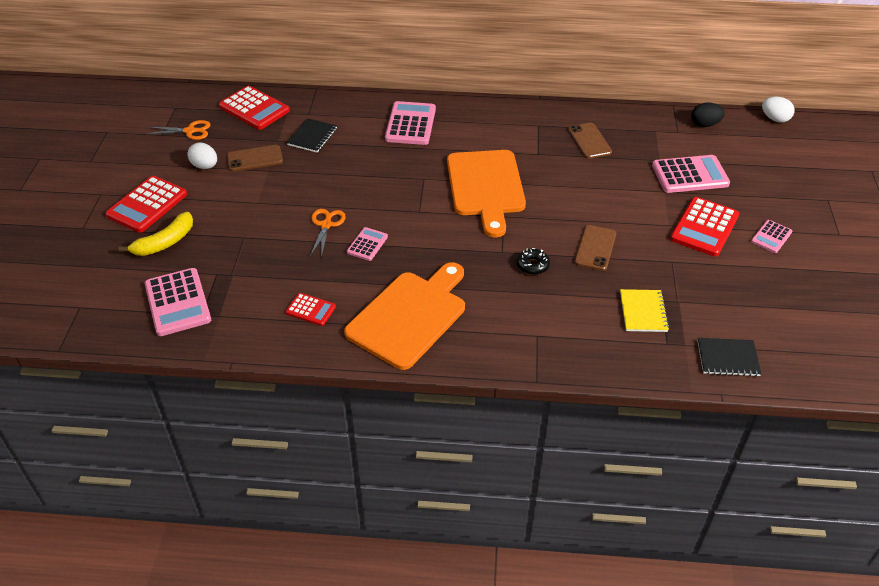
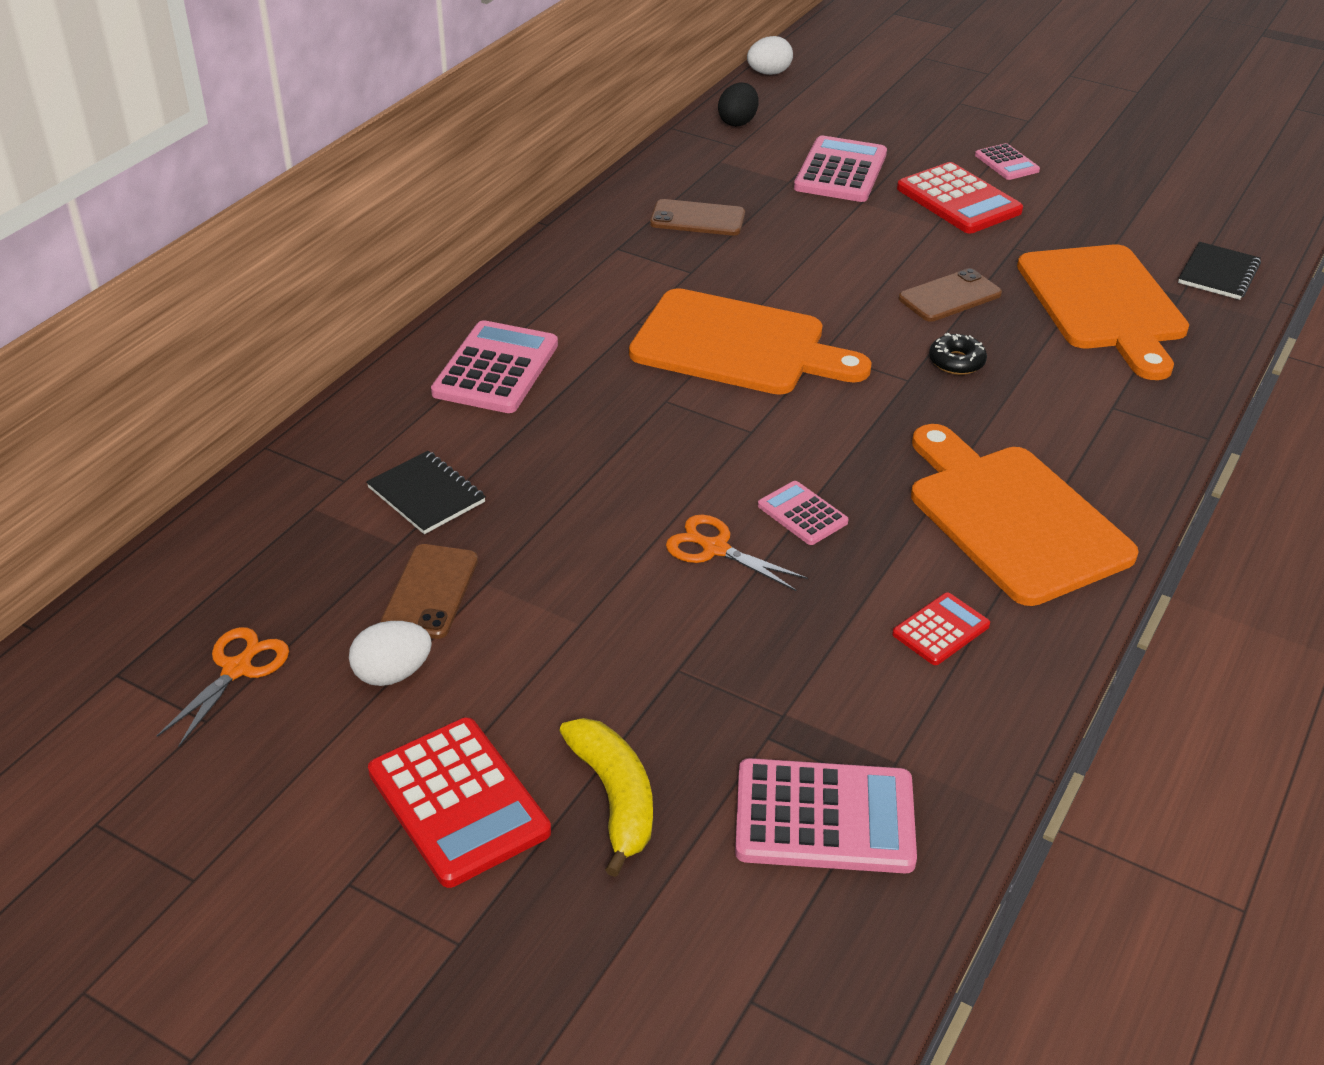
camera: 65 degrees left, 5 degrees down
(254, 109) = (250, 550): red calculator -> none
(410, 124) = (496, 369): pink calculator -> pink calculator turned 75 degrees clockwise
(595, 248) = (950, 296): brown phone -> brown phone turned 75 degrees counterclockwise
(643, 312) = (1104, 303): yellow notebook -> orange cutting board

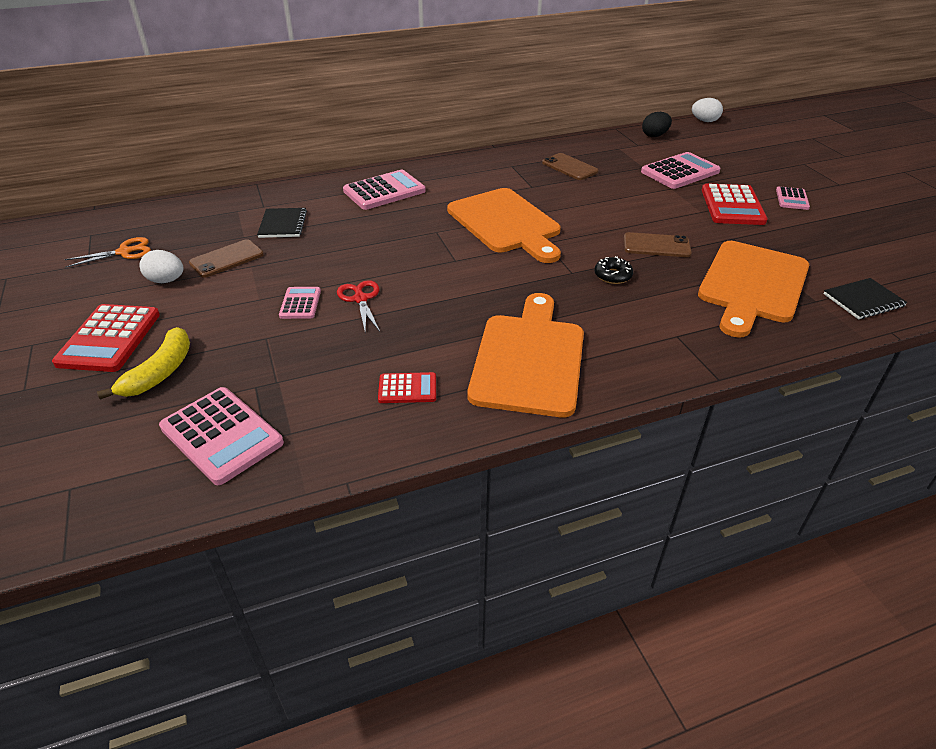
camera: 40 degrees right, 0 degrees up
(714, 548) = (360, 299): orange scissors -> red scissors
(802, 514) = (423, 304): pink calculator -> pink calculator (300, 303)

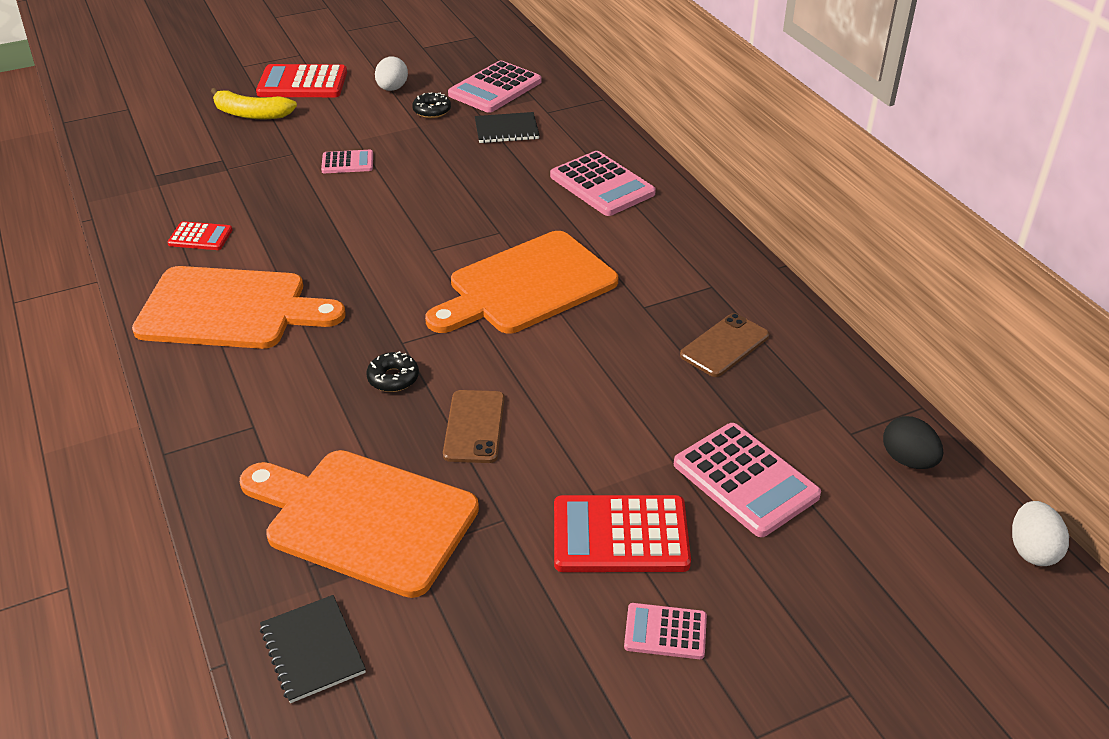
camera: 85 degrees right, 0 degrees up
(125, 252) = (444, 59): orange scissors -> none
(221, 435) = (164, 155): pink calculator -> pink calculator (495, 88)
(227, 259) = (432, 111): brown phone -> black donut
(360, 299) = (353, 195): red scissors -> none
(407, 389) = (200, 237): red calculator -> red calculator turned 75 degrees counterclockwise

